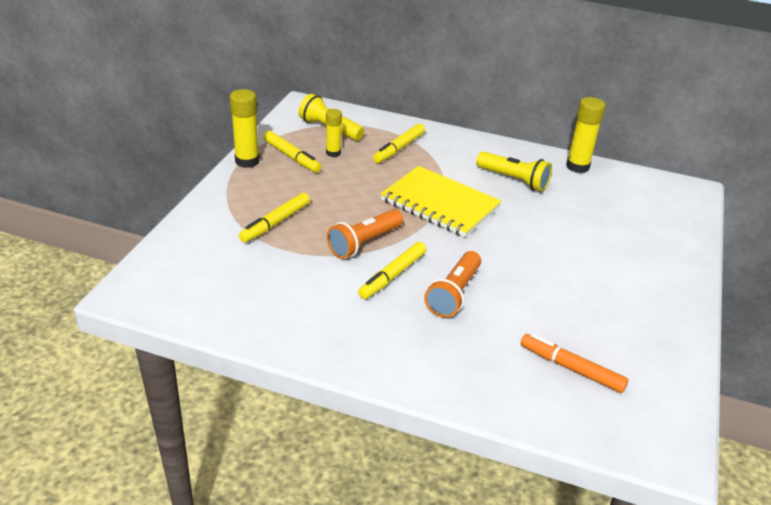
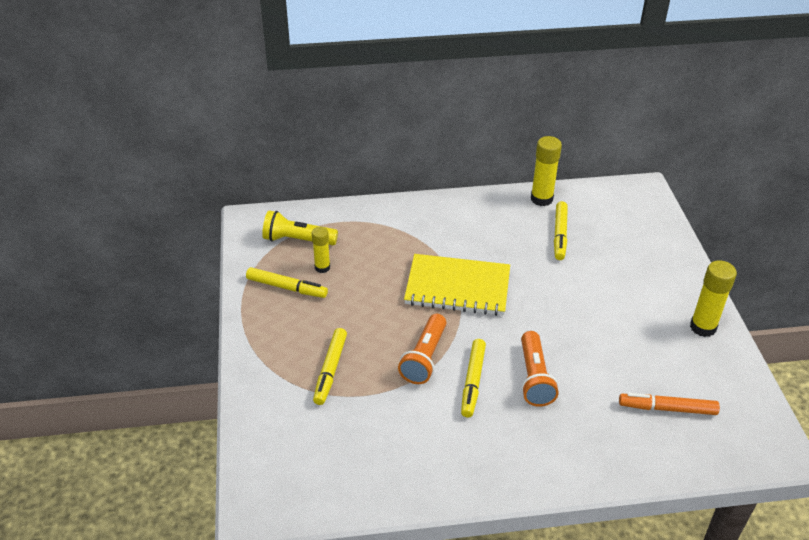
camera: 25 degrees left, 5 degrees up
(247, 161) = (248, 310): yellow glue stick -> yellow glue stick (703, 327)
(399, 148) = (378, 238): yellow marker -> yellow marker (560, 235)
(514, 180) = (500, 235): yellow flashlight -> none

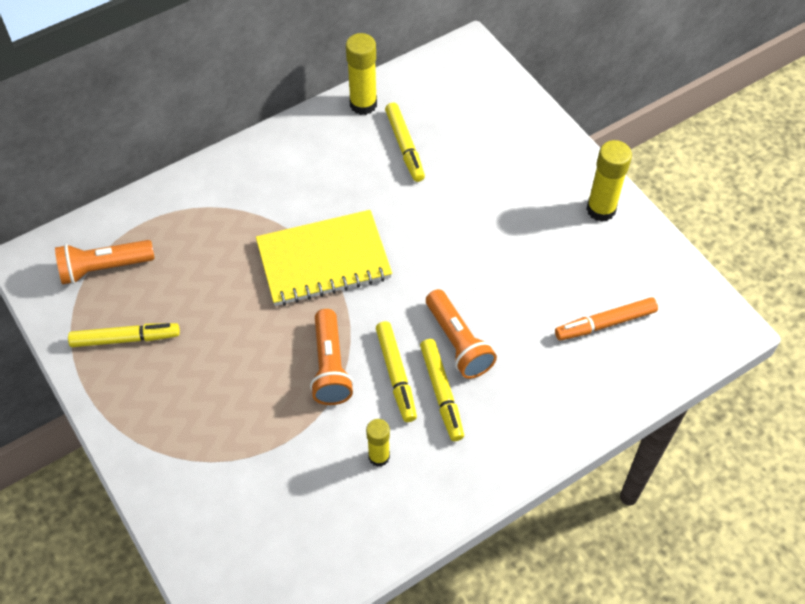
camera: 25 degrees left, 15 degrees up
(297, 240) = (104, 268): yellow flashlight -> orange flashlight
(322, 267) = (154, 295): yellow glue stick -> yellow glue stick (379, 456)
(330, 370) = (233, 426): yellow marker -> yellow marker (441, 393)

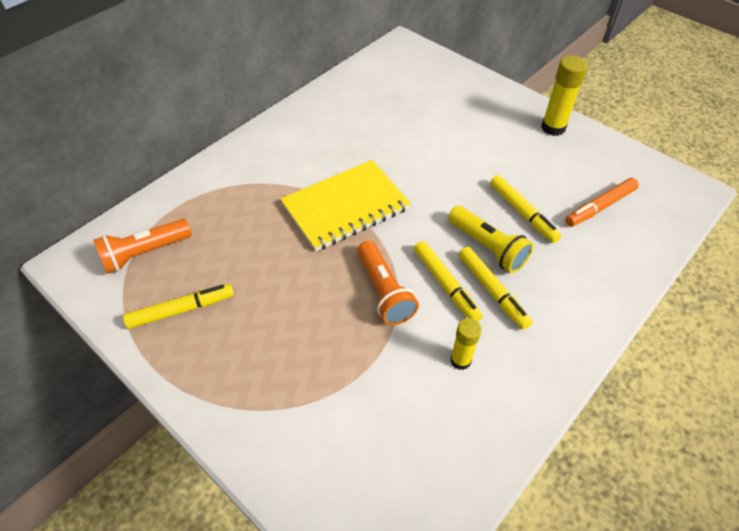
camera: 15 degrees left, 5 degrees down
(363, 104) = (335, 91): yellow glue stick -> none
(405, 146) = (380, 113): yellow marker -> yellow marker (522, 213)
(458, 343) = (488, 247): orange flashlight -> yellow flashlight

